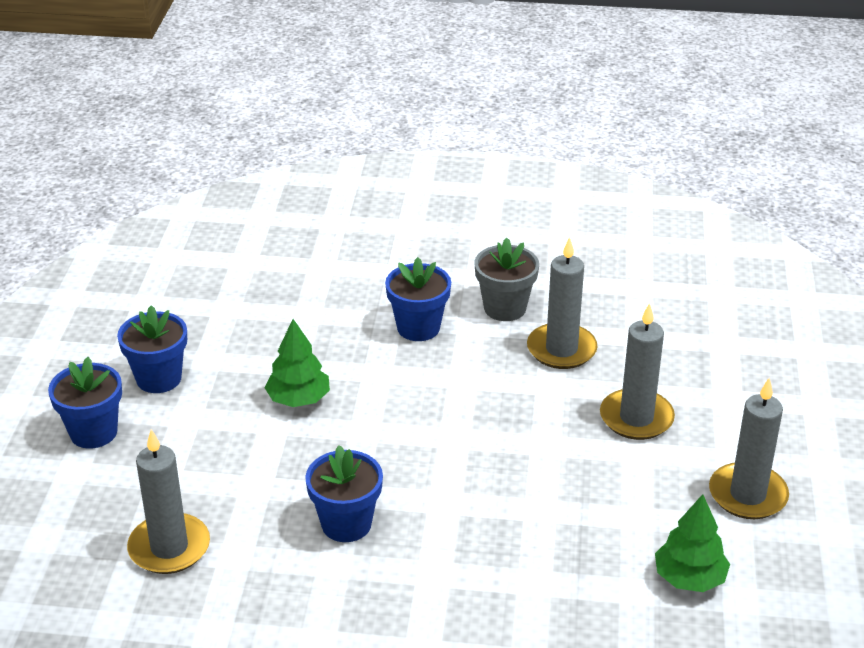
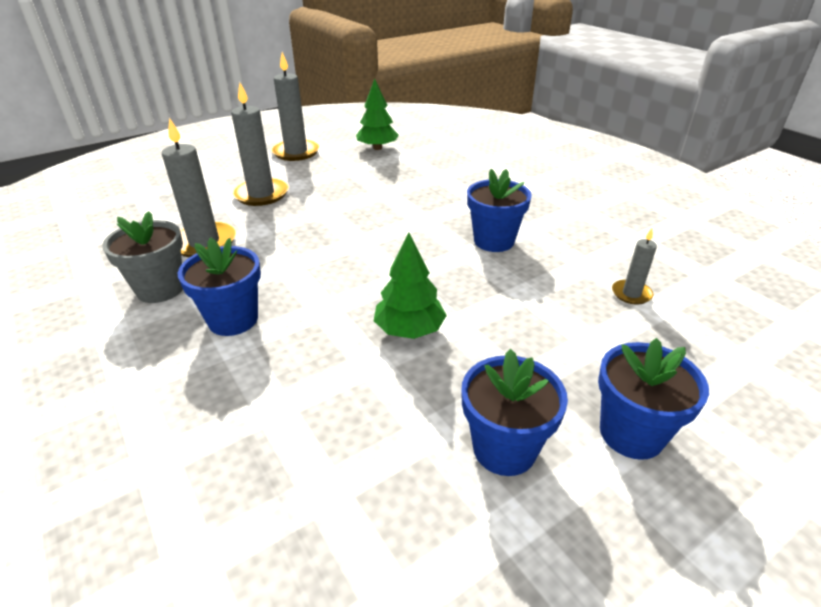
camera: 130 degrees left, 0 degrees up
(169, 547) = (631, 294): grey candle -> grey candle, size x0.53

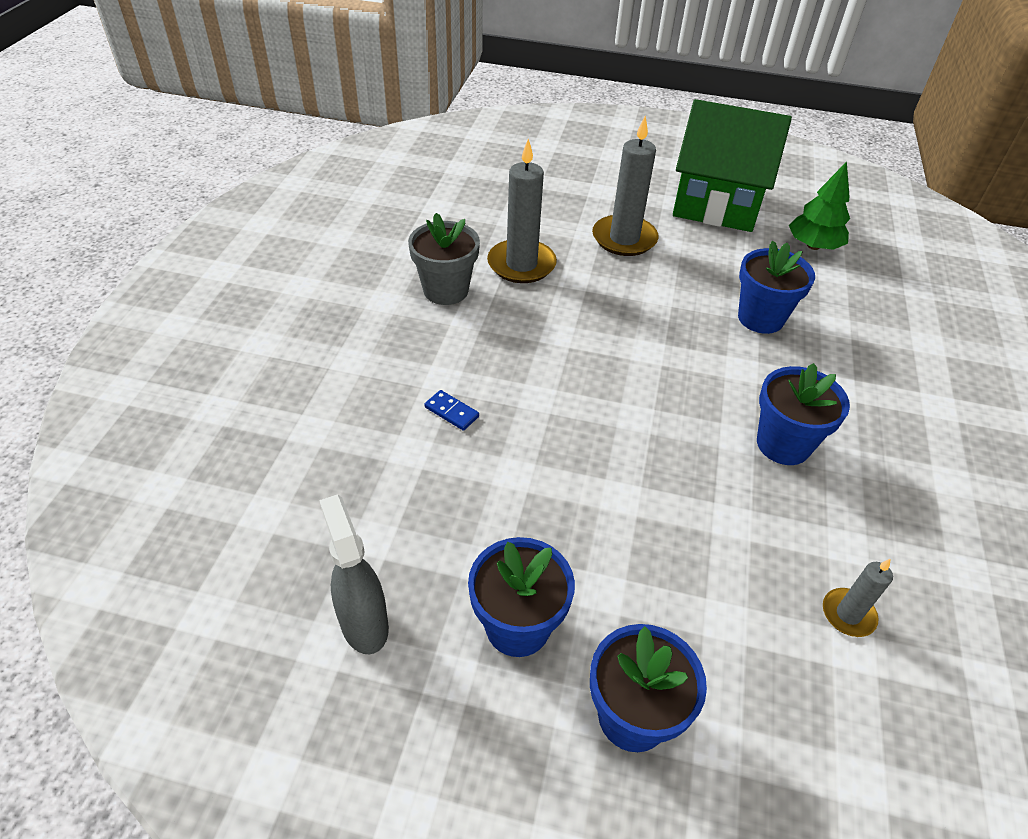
camera: 45 degrees right, 10 degrees up
(233, 320) = (463, 356): blue flower pot -> blue flower pot (760, 318)
(272, 359) = (451, 412): none -> blue domino
(296, 152) = (717, 203): grey candle -> green house
(403, 556) = (364, 623): none -> grey spray bottle
(409, 330) = (578, 470): green tree -> none

